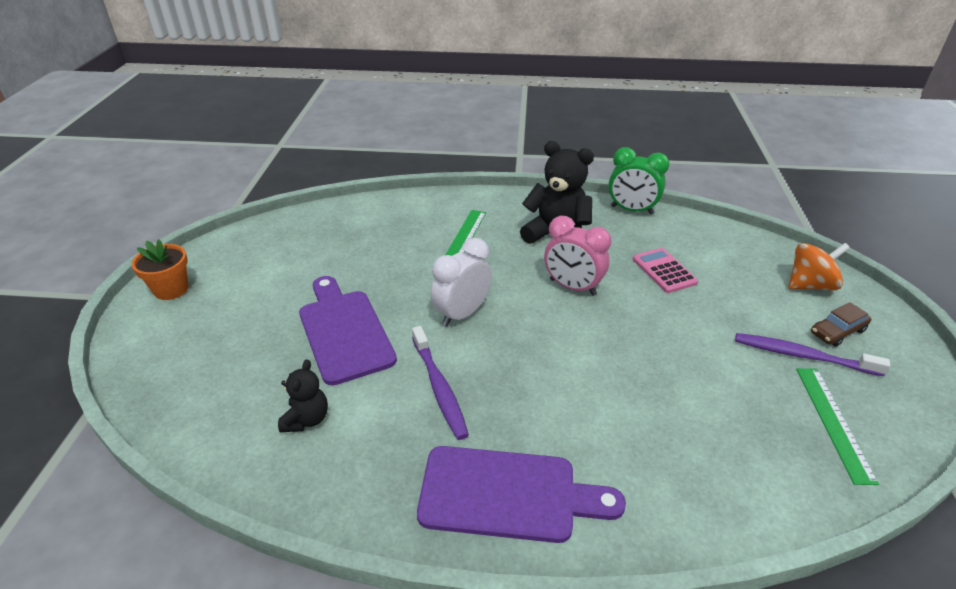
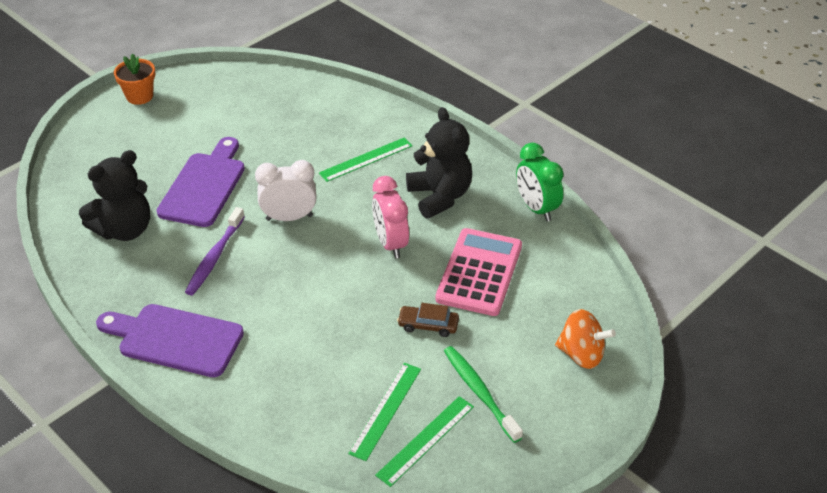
camera: 40 degrees right, 5 degrees up
(306, 419) = (124, 229): black teddy bear -> black teddy bear, size x1.84
(507, 494) = (175, 339): purple cutting board -> purple cutting board turned 150 degrees clockwise
(664, 271) = (479, 272): pink calculator -> pink calculator, size x1.70
(770, 420) = (385, 410): none -> green ruler
(802, 355) = (480, 392): purple toothbrush -> green toothbrush
(837, 331) = (538, 397): brown car -> brown car (428, 325)

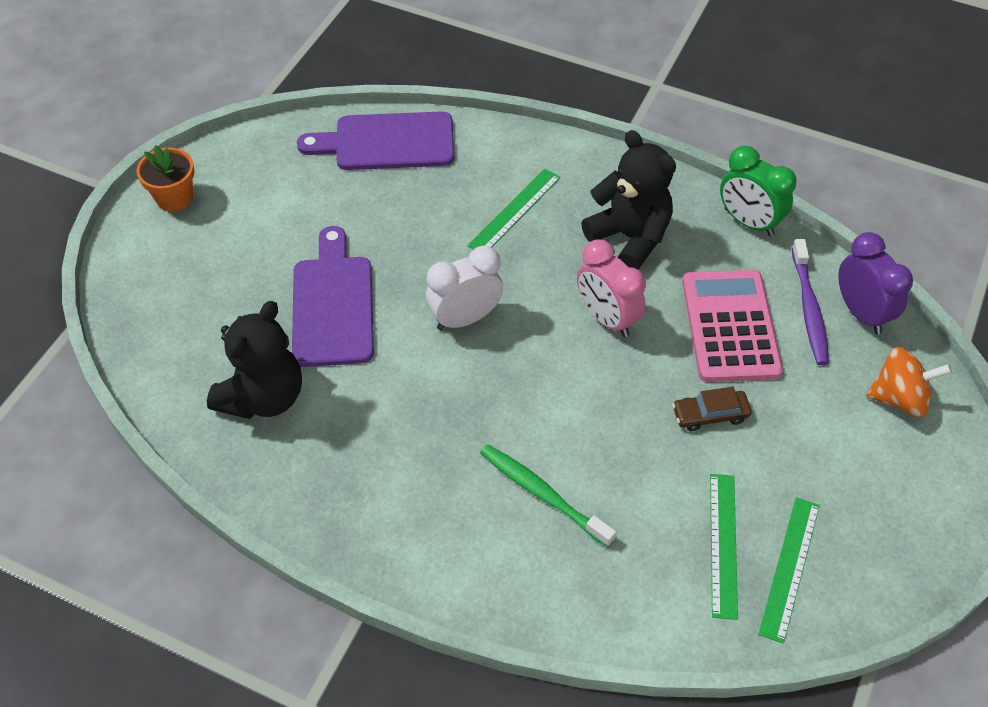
camera: 20 degrees left, 10 degrees up
(175, 339) = (416, 532): purple cutting board -> purple cutting board (387, 142)
(214, 257) = (402, 401): purple toothbrush -> purple toothbrush (809, 309)
(480, 392) = (816, 484): green toothbrush -> green toothbrush (542, 494)
(587, 290) = (861, 313): none -> purple clock

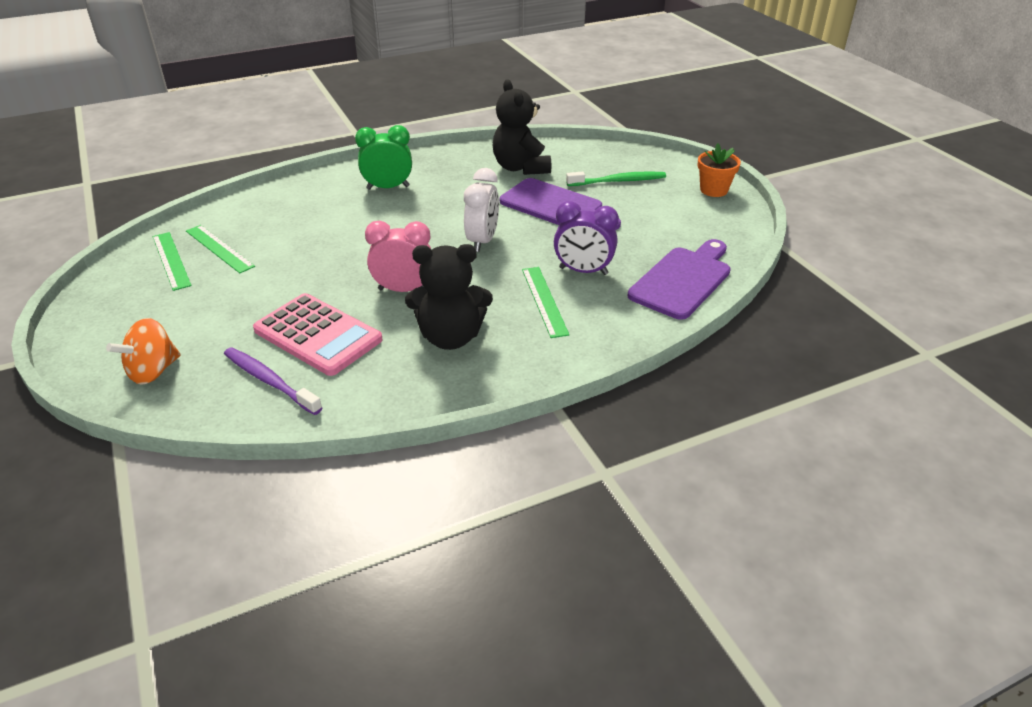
camera: 130 degrees right, 15 degrees down
(542, 494) = (339, 213): green toothbrush -> green toothbrush (618, 181)
(710, 415) = (282, 288): brown car -> none
(748, 222) = (378, 407): green clock -> green clock (388, 187)
(861, 313) = (224, 405): purple clock -> purple clock (583, 271)

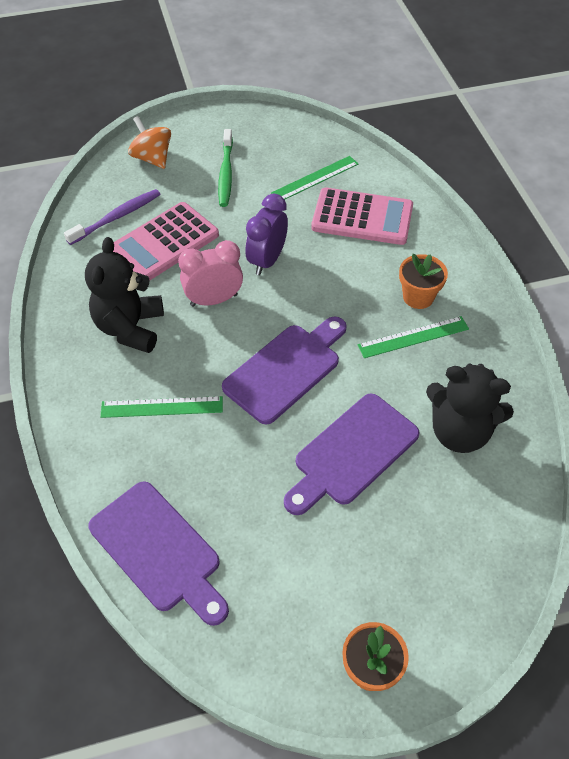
camera: 100 degrees right, 15 degrees up
(171, 260) = (302, 152): green ruler -> green ruler (413, 337)
(284, 218) = (362, 217): none -> pink calculator
(388, 187) = (418, 297): green clock -> orange flower pot
(403, 290) = (214, 300): pink clock -> pink clock turned 120 degrees counterclockwise
(482, 241) = (286, 370): white clock -> purple cutting board
(521, 168) = (459, 432): black teddy bear -> black teddy bear turned 150 degrees counterclockwise
(583, 271) = (204, 452): purple clock -> purple clock (267, 260)
(618, 181) = (411, 542): green toothbrush -> green toothbrush (226, 173)

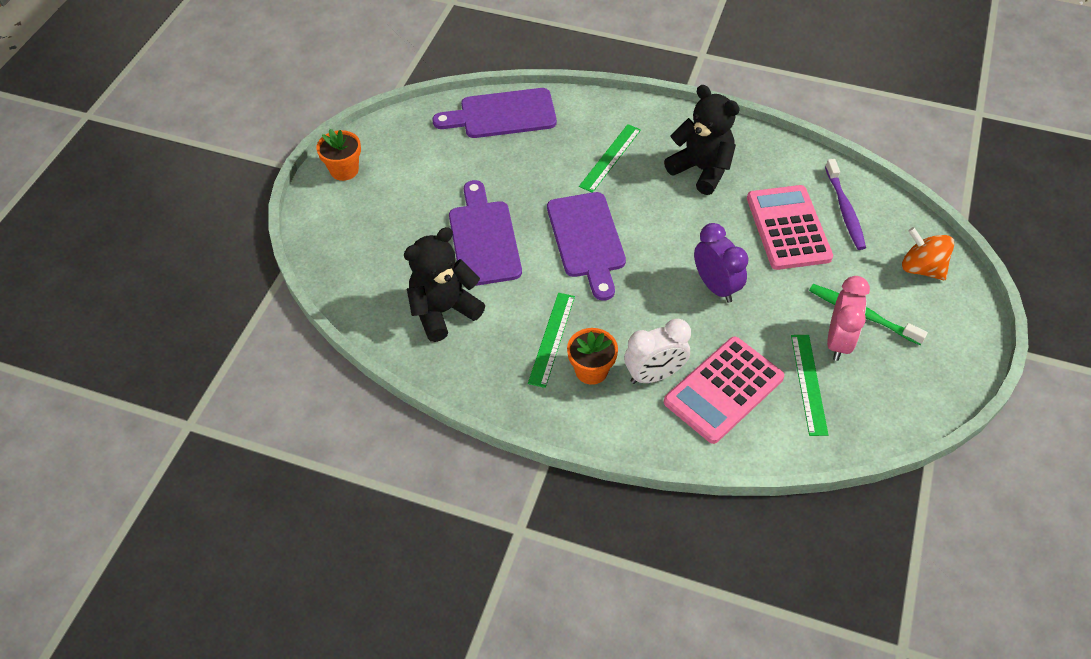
camera: 125 degrees right, 0 degrees up
(152, 158) = (921, 268): orange spinning top -> orange spinning top turned 135 degrees counterclockwise
(214, 300) = (694, 230): pink clock -> pink clock (838, 341)
(386, 259) = (654, 375): none -> white clock

